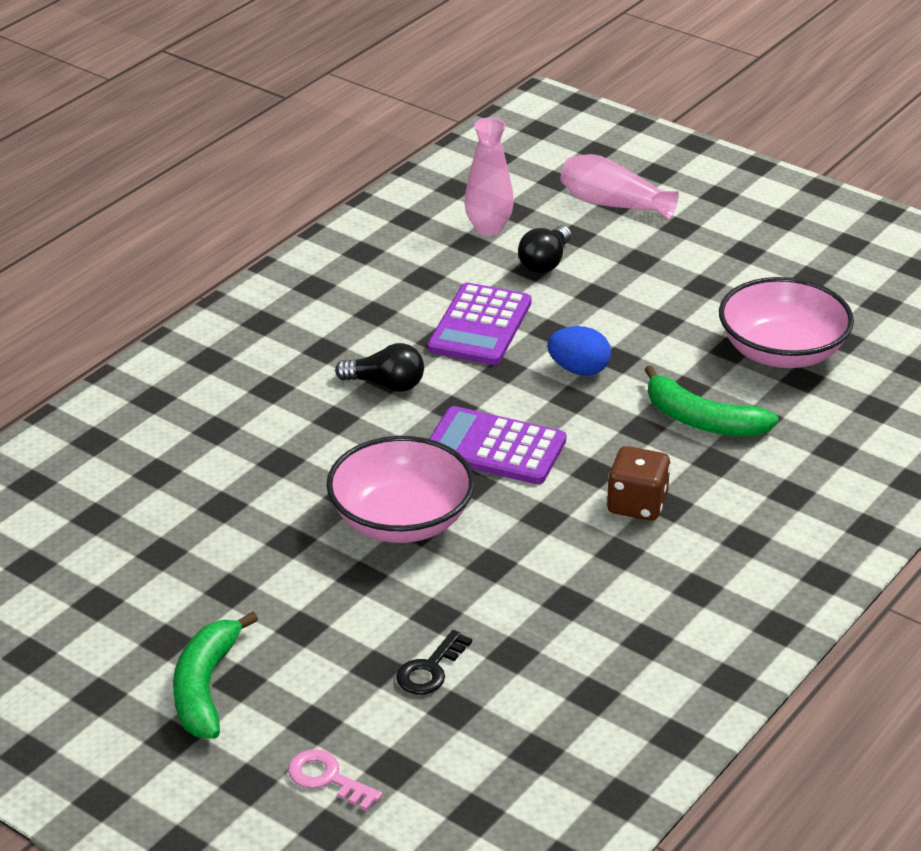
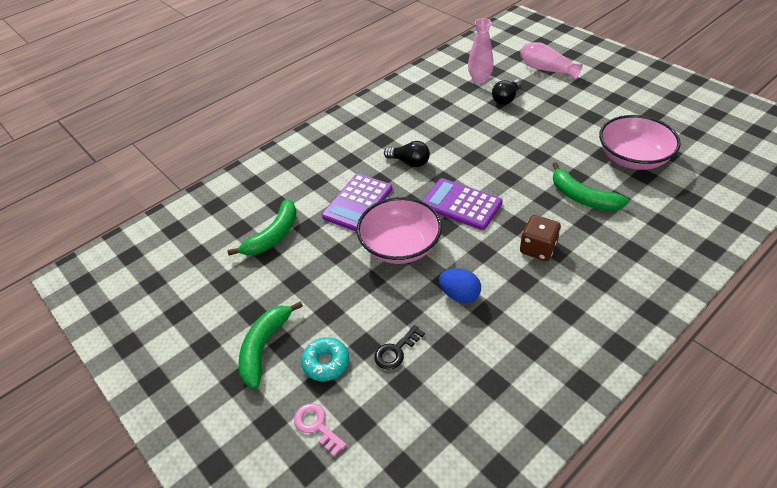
camera: 15 degrees right, 10 degrees up
(164, 524) = (273, 236): none -> green banana
(318, 697) = (326, 363): none -> turquoise donut
(480, 326) = (466, 132): purple calculator -> purple calculator (358, 203)
(579, 370) = (515, 161): blue egg -> blue egg (459, 295)

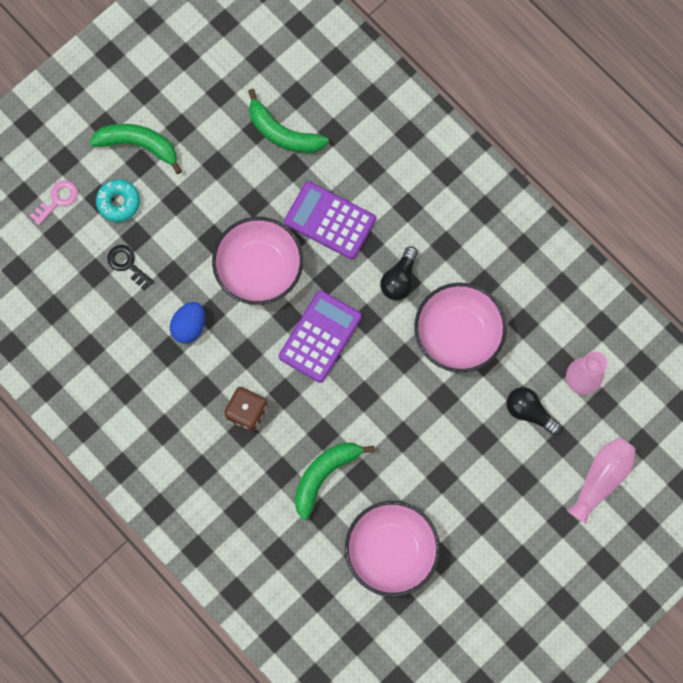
camera: 85 degrees right, 30 degrees up
(452, 132) = (458, 334): none -> pink bowl

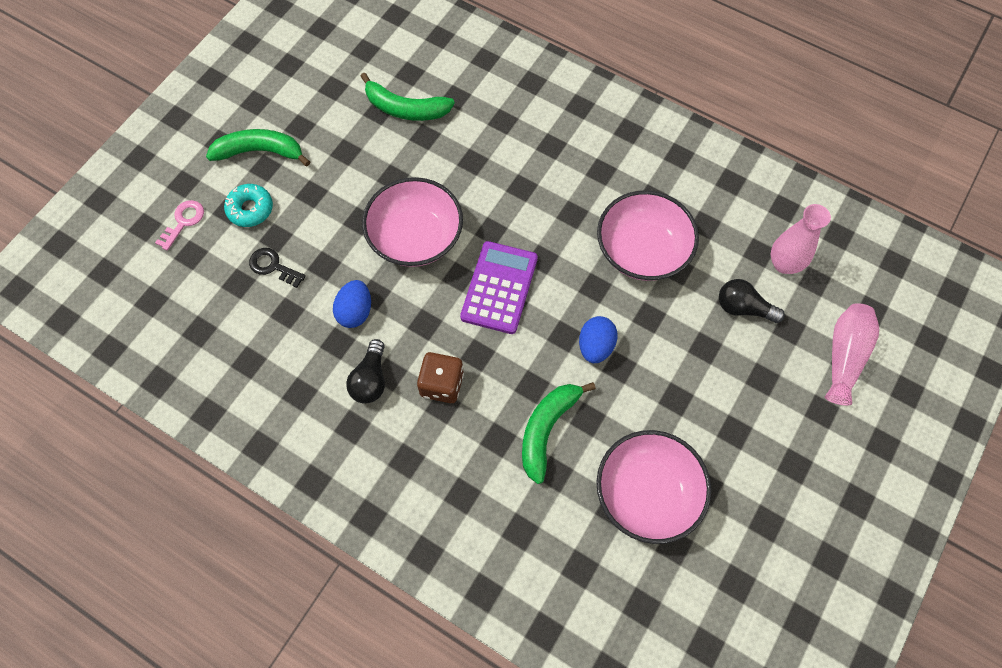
camera: 15 degrees left, 10 degrees down
(330, 220) = (476, 175): purple calculator -> none
(388, 413) = (595, 346): none -> blue egg
(399, 279) = (565, 213): black light bulb -> black light bulb (370, 379)

